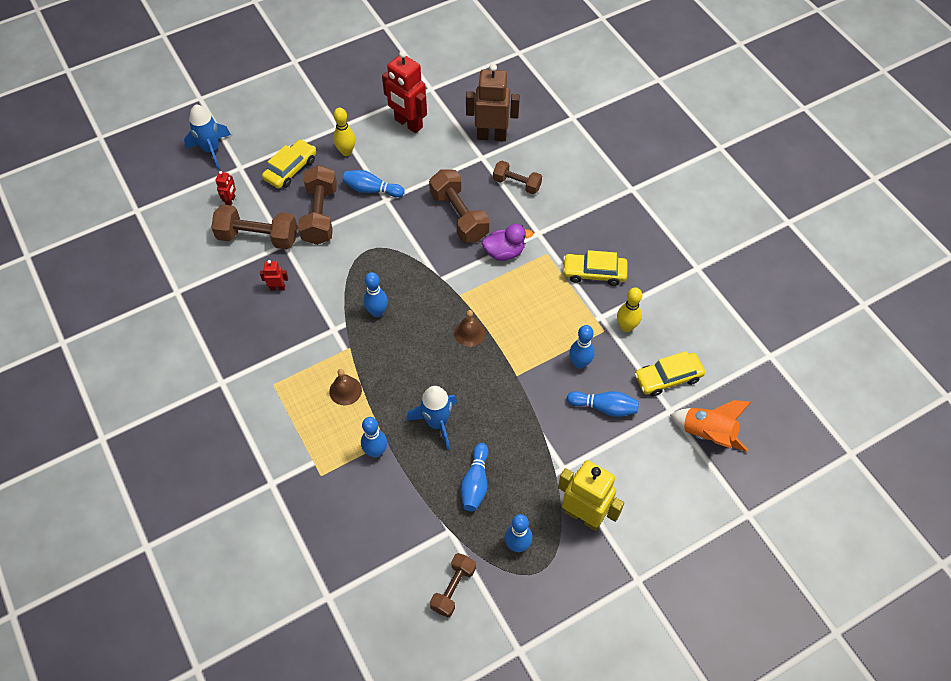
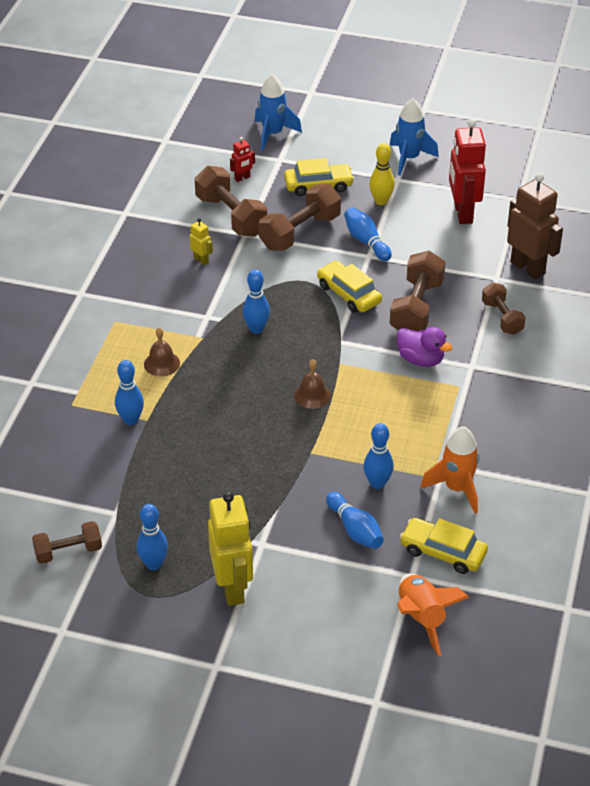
camera: 45 degrees right, 15 degrees down
(277, 288) = (201, 260): red robot -> yellow robot
(437, 423) = (202, 436): blue rocket -> blue rocket (409, 158)
(475, 483) = (177, 498): blue bowling pin -> none
(594, 273) = (482, 429): yellow car -> yellow car (349, 294)
(626, 327) = (457, 488): yellow bowling pin -> orange rocket

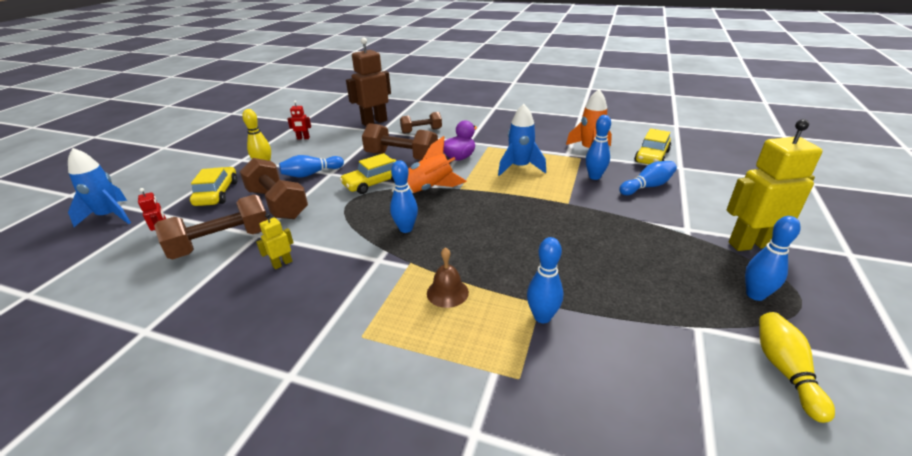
camera: 85 degrees left, 10 degrees down
(68, 551) = (785, 371): brown dumbbell -> yellow bowling pin
(312, 395) = (498, 201): brown bell -> none
(409, 158) = (219, 154): blue rocket -> blue rocket (520, 167)
(421, 618) = (718, 165): orange rocket -> orange rocket (429, 189)
(462, 213) = (303, 138): red robot -> red robot, size x0.45

